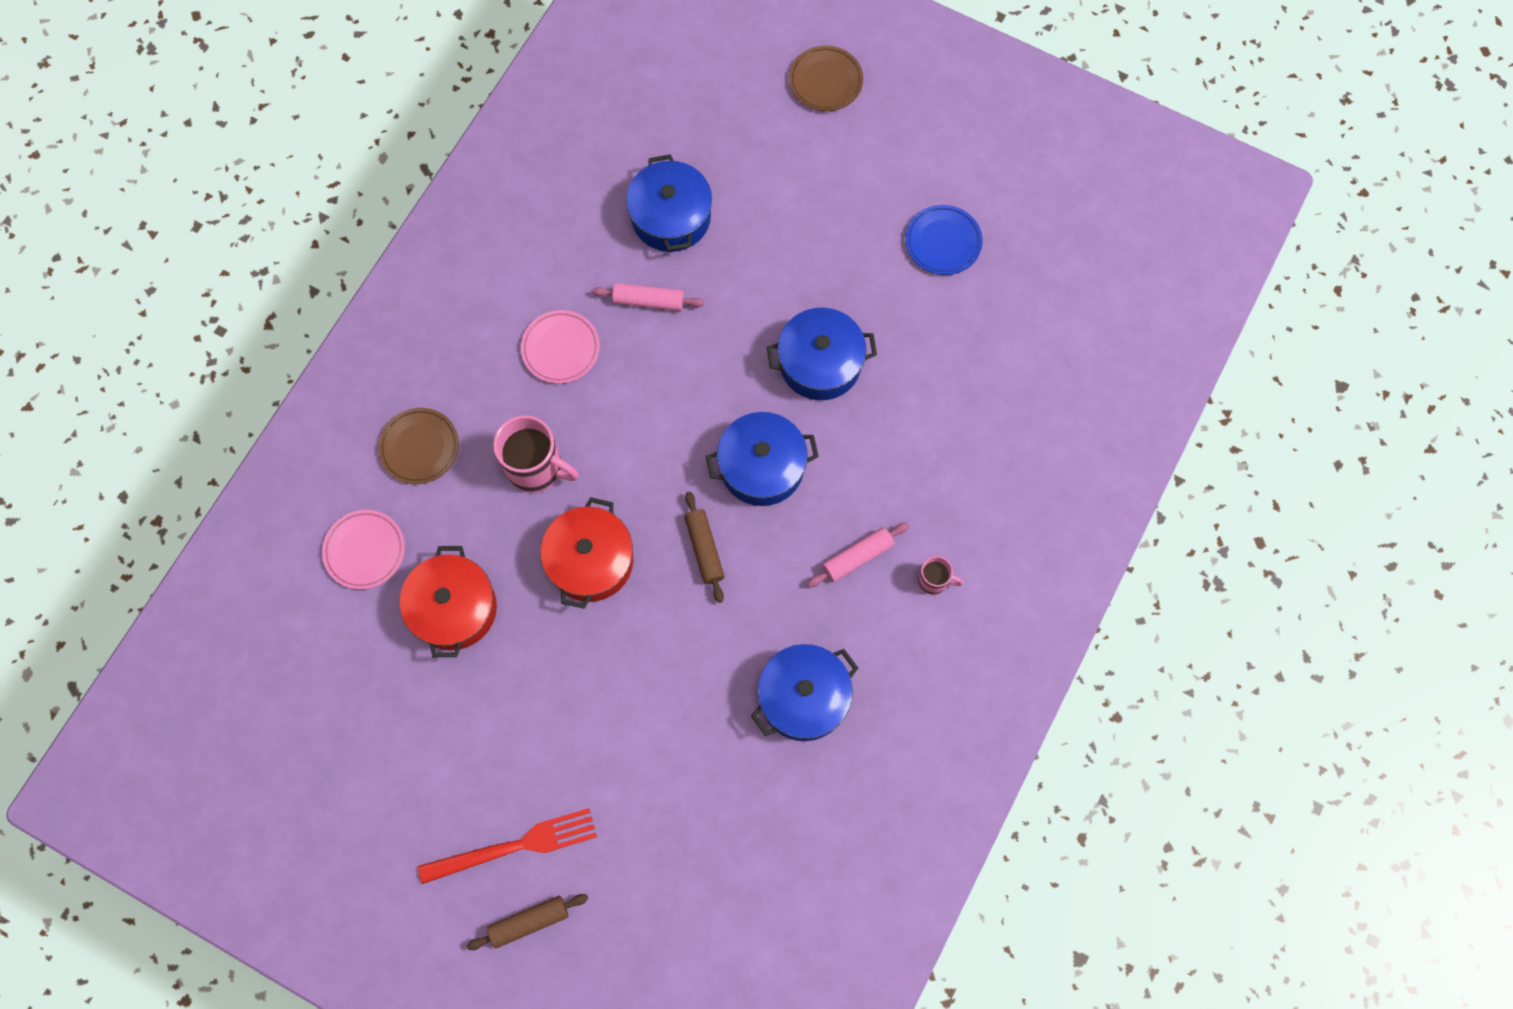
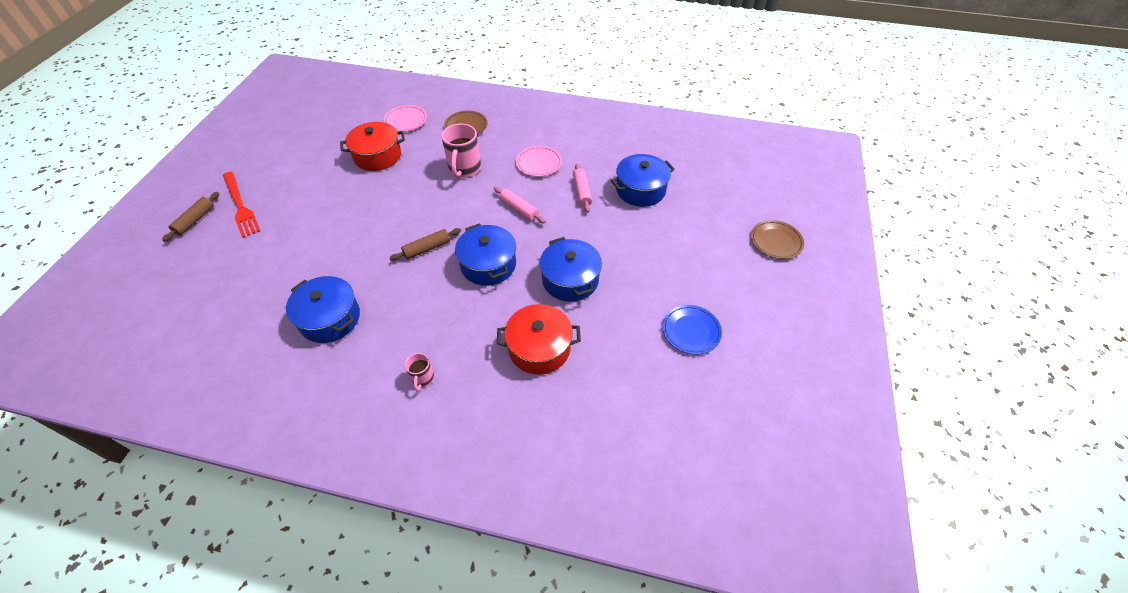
camera: 75 degrees right, 20 degrees down
(529, 922) = (195, 220): brown rolling pin -> brown rolling pin turned 60 degrees clockwise
(590, 561) = (412, 201): red pot -> red pot (539, 348)
(857, 557) = (434, 328): pink rolling pin -> pink rolling pin (519, 209)

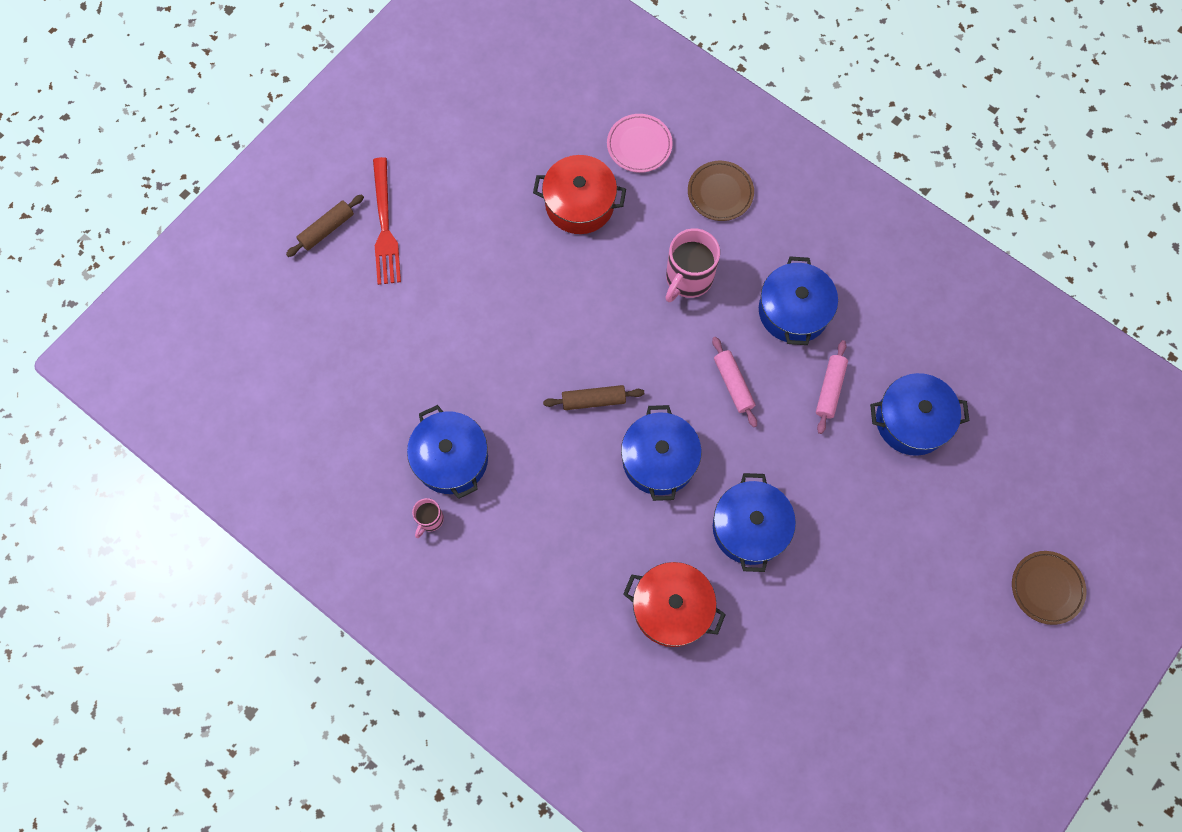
camera: 25 degrees right, 20 degrees up
(422, 378) = (529, 588): pink mug -> pink mug (430, 520)
(539, 163) = (793, 311): pink plate -> blue pot
(691, 331) = (859, 667): blue plate -> none

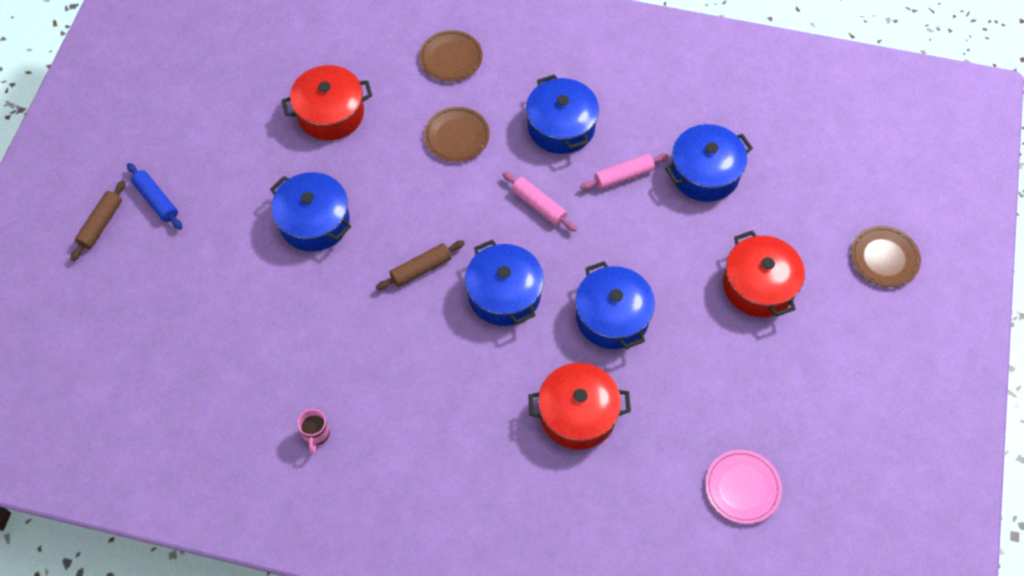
camera: 25 degrees left, 10 degrees down
(385, 226) = (156, 200): red fork -> blue rolling pin
(451, 458) = (312, 373): blue pot -> blue pot (314, 222)
(639, 145) = (361, 47): pink plate -> pink plate (742, 488)
(688, 278) = (457, 136): pink mug -> brown plate
(830, 389) = (624, 176): pink rolling pin -> pink rolling pin turned 75 degrees clockwise
(906, 560) = (758, 285): none -> red pot

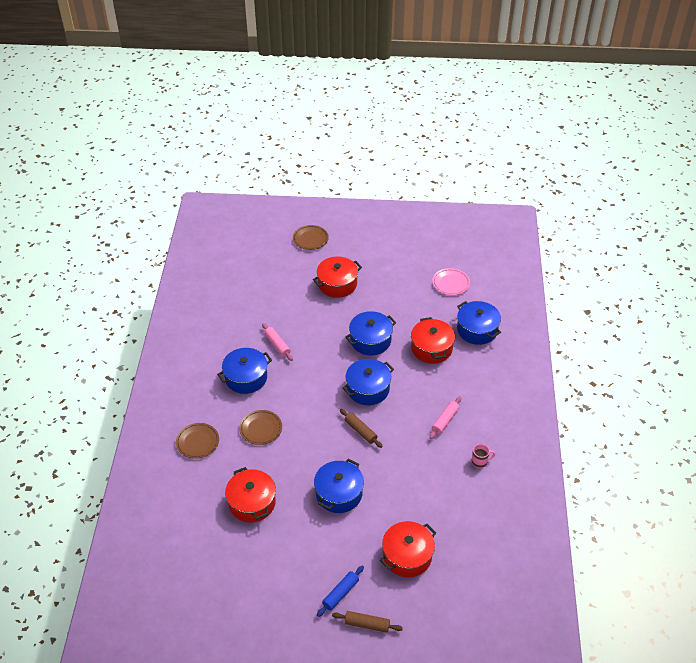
camera: 100 degrees left, 15 degrees down
(184, 292) = (407, 556): none -> red pot
(539, 205) = (305, 381): pink rolling pin -> pink rolling pin (445, 420)
(704, 173) = (269, 310): blue pot -> blue pot (477, 330)

